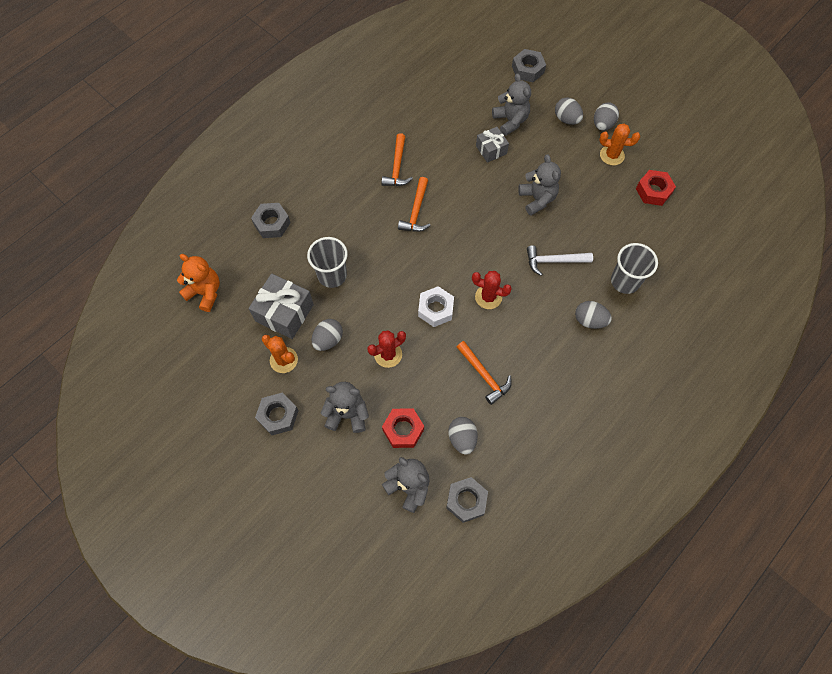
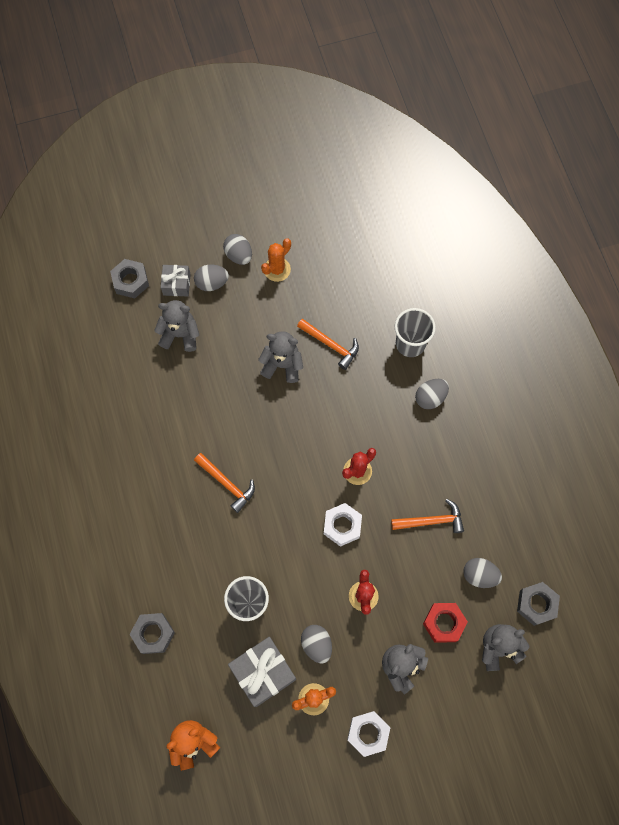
camera: 60 degrees left, 5 degrees up
(278, 416) = (368, 733): grey nut -> white nut
(397, 167) = (165, 473): orange hammer -> orange hammer (331, 345)
(491, 150) = (201, 372): grey gift -> grey gift (176, 284)
(553, 261) = (355, 391): white hammer -> none
(653, 191) = (336, 260): red nut -> none

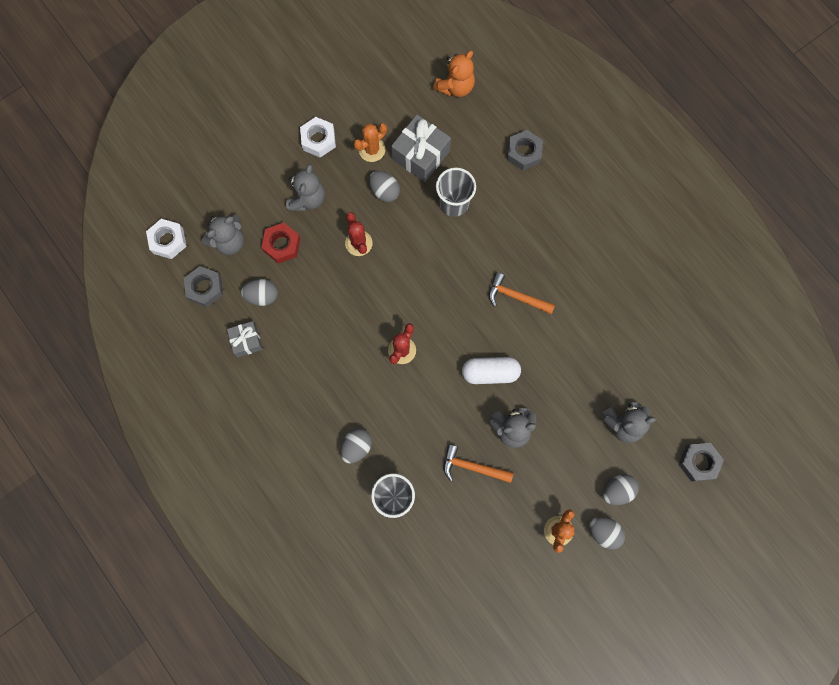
camera: 160 degrees right, 5 degrees up
(176, 284) = (651, 476): grey gift -> grey gift (246, 341)
(281, 421) = (490, 373): none -> white capsule
(342, 526) = (398, 296): white nut -> white nut (168, 241)
(431, 521) = (319, 329): orange hammer -> none

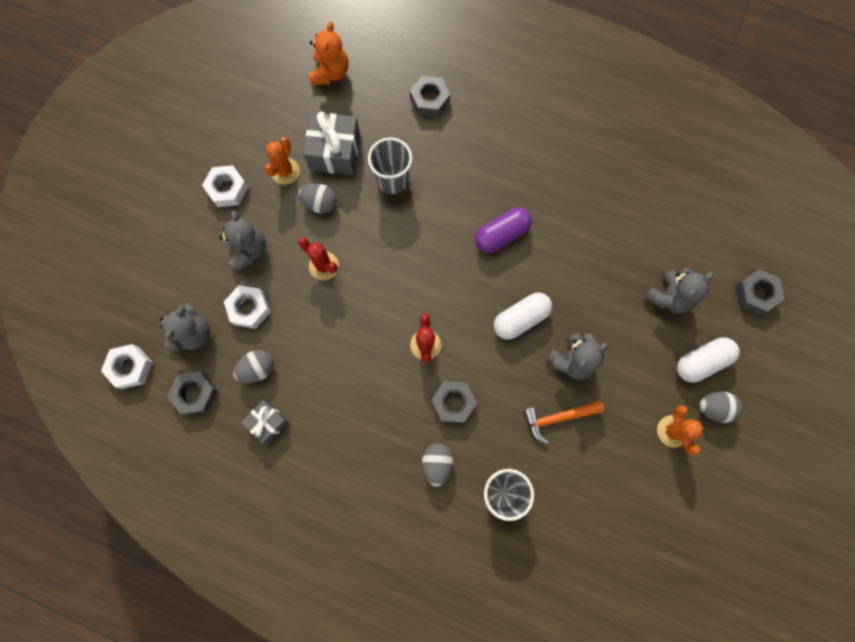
camera: 30 degrees left, 0 degrees up
(282, 245) = (249, 308): red nut -> white nut
(397, 408) = (453, 402): none -> grey nut
(516, 296) = (501, 235): orange hammer -> purple capsule
(617, 490) = (701, 362): grey egg -> white capsule

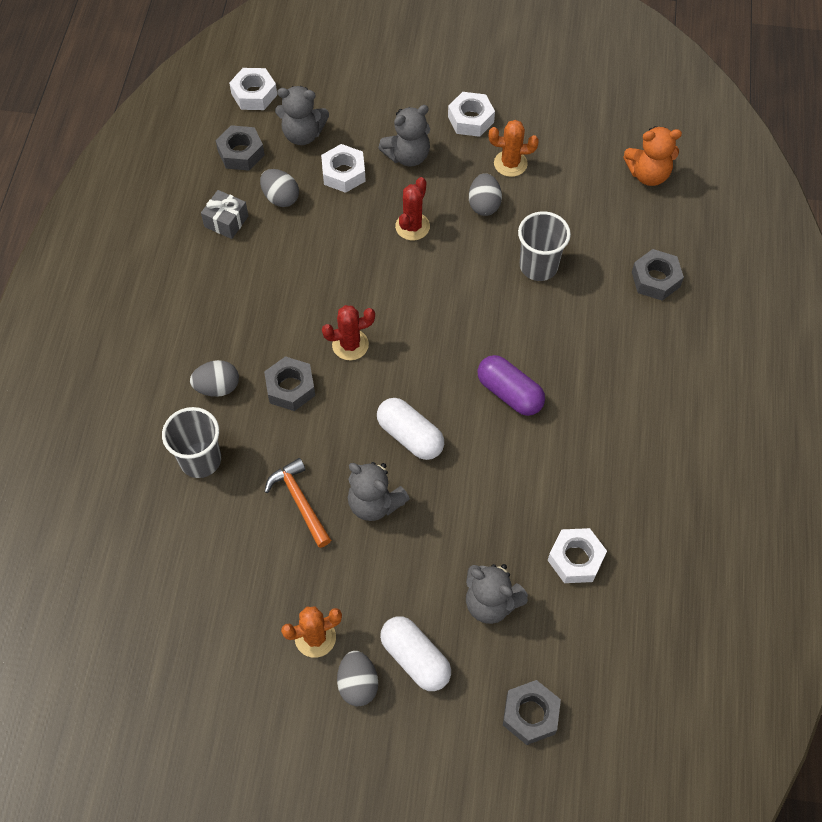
camera: 75 degrees right, 15 degrees down
(335, 152) = (551, 203): grey gift -> none
(647, 229) = (575, 559): none -> white nut

